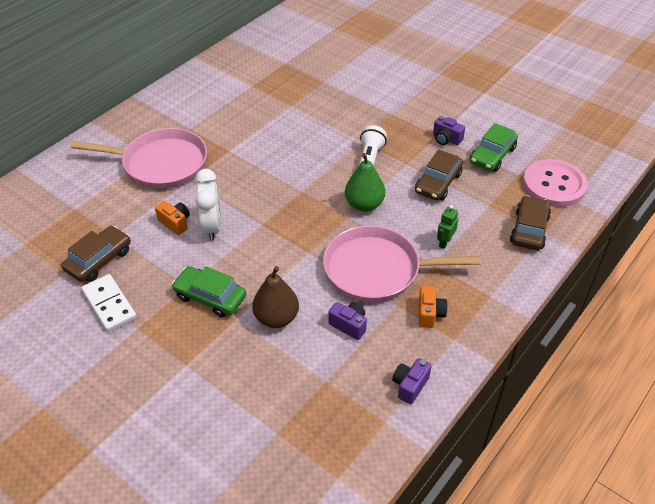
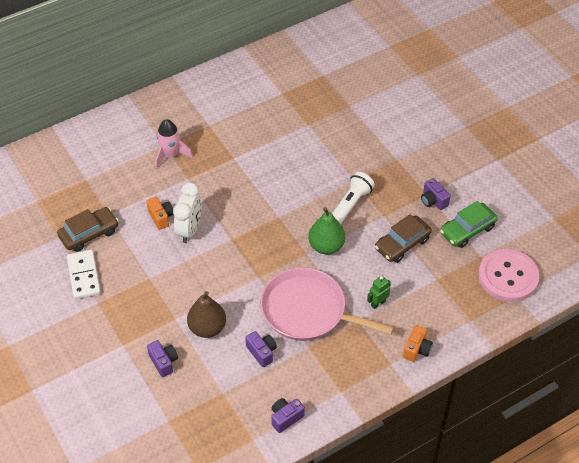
camera: 20 degrees right, 5 degrees up
(161, 163) = (170, 155): pink pan -> pink rocket
(210, 297) = (163, 293): green car -> none
(242, 369) = (163, 362): none -> purple camera
(429, 314) = (332, 363): orange camera -> orange camera (417, 349)
(529, 229) = (459, 313): brown car -> none

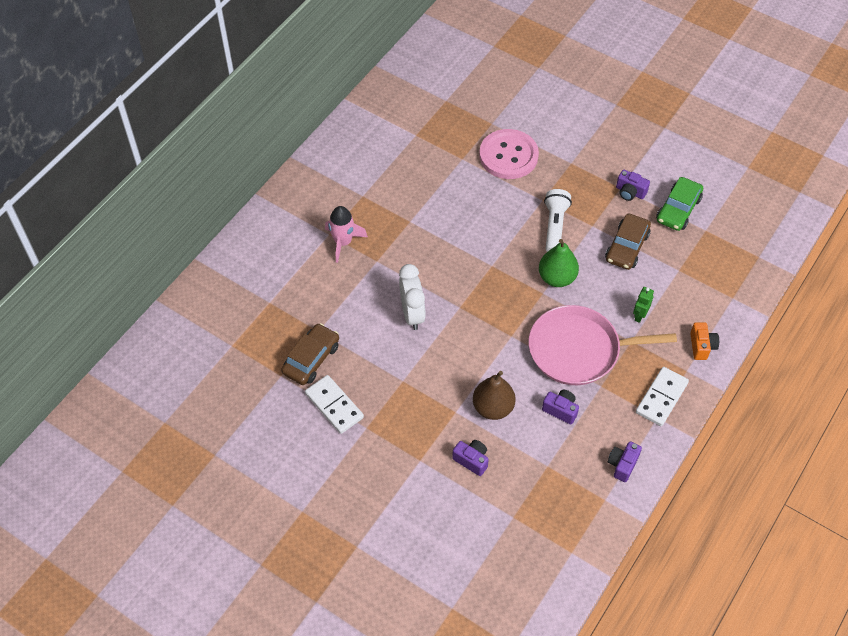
camera: 25 degrees left, 5 degrees up
(161, 217) = (375, 312): orange camera -> none
(354, 377) = (661, 397): none -> white domino
(508, 276) = (741, 241): pink button -> pink button (508, 156)

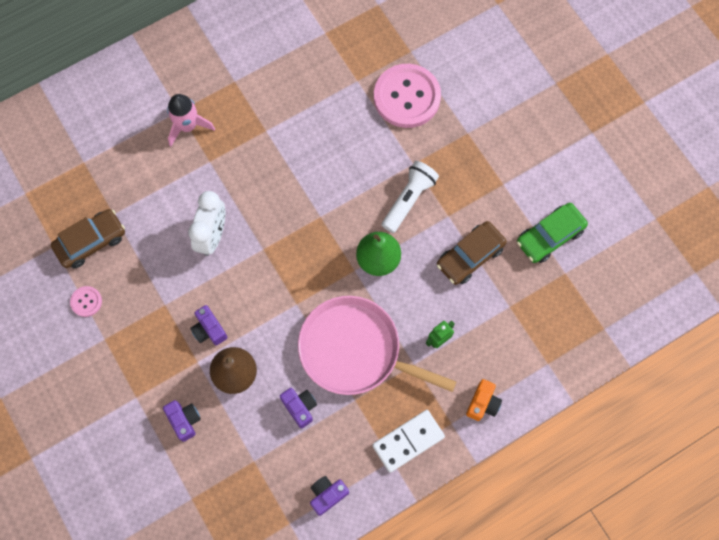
camera: 25 degrees right, 15 degrees up
(334, 406) = (86, 301): white domino -> pink button
(630, 192) = (510, 194): purple camera -> purple camera (209, 330)

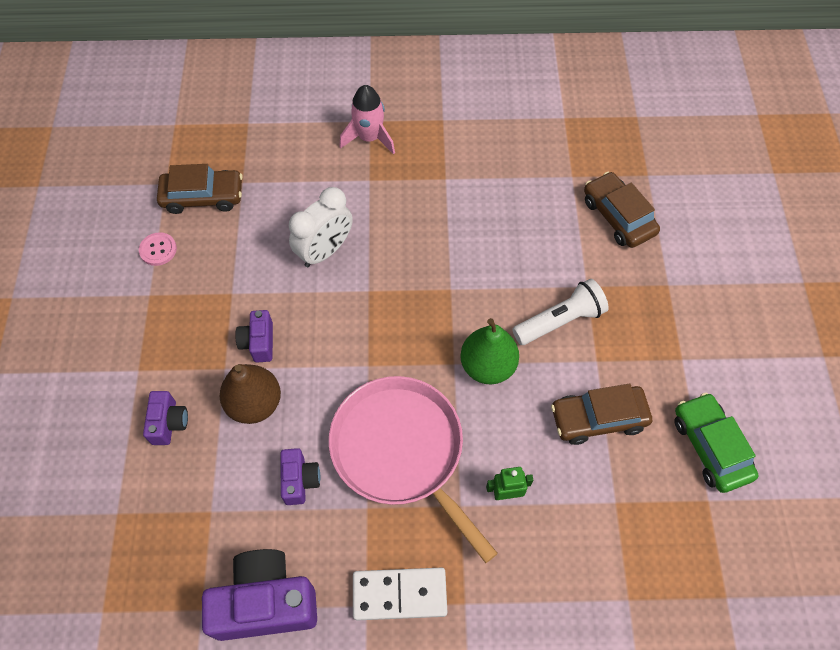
camera: 30 degrees right, 10 degrees down
(327, 495) = (266, 602): purple camera -> purple camera, size x1.91
(407, 97) = (618, 216): pink button -> brown car
(482, 403) = (518, 602): orange camera -> none
(550, 236) = (710, 447): green car -> green car turned 75 degrees clockwise

